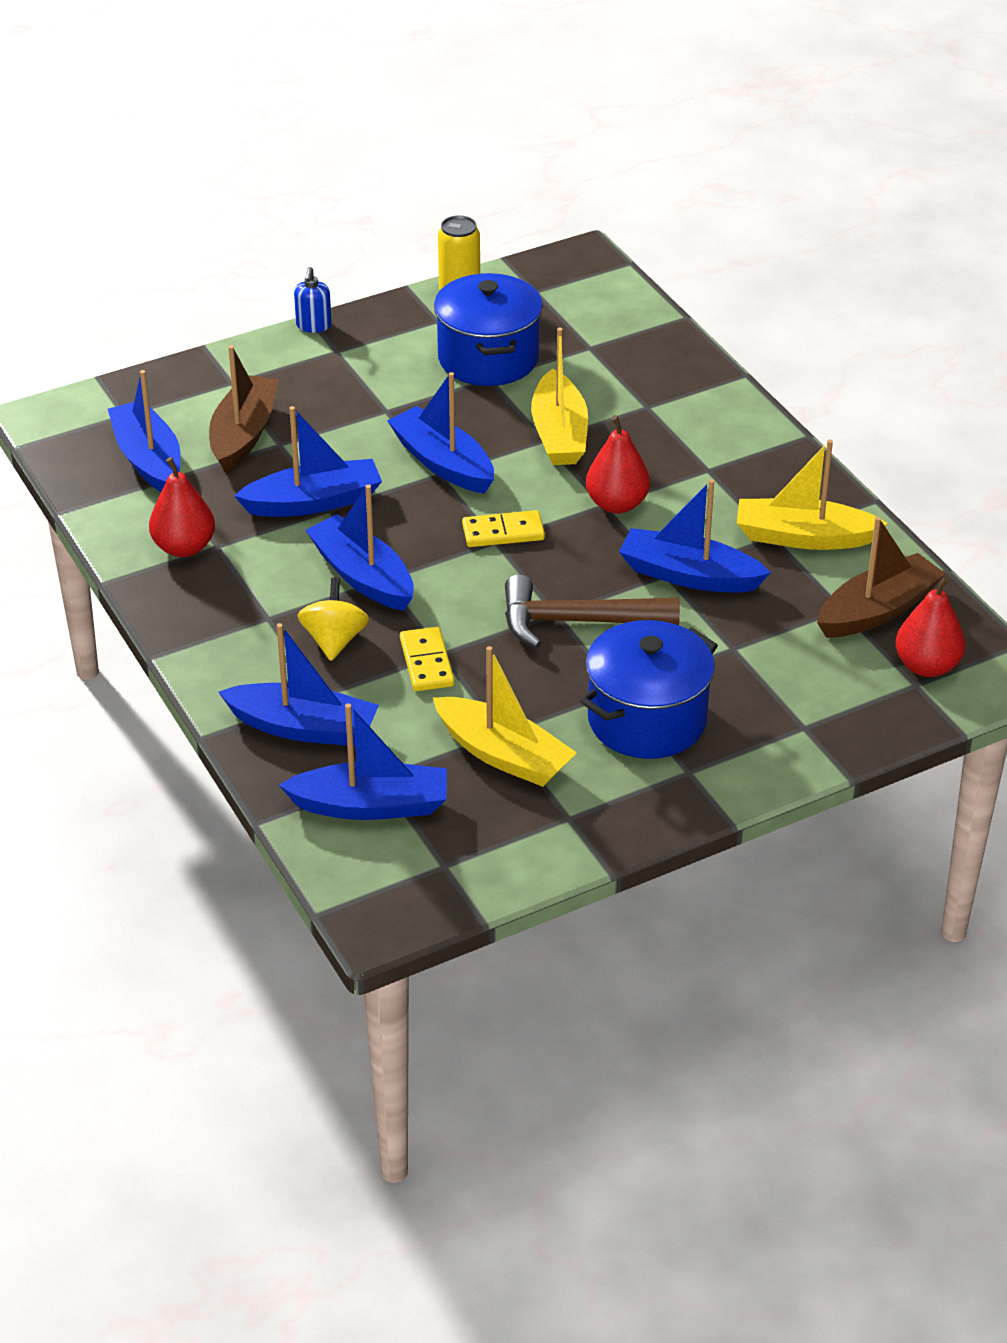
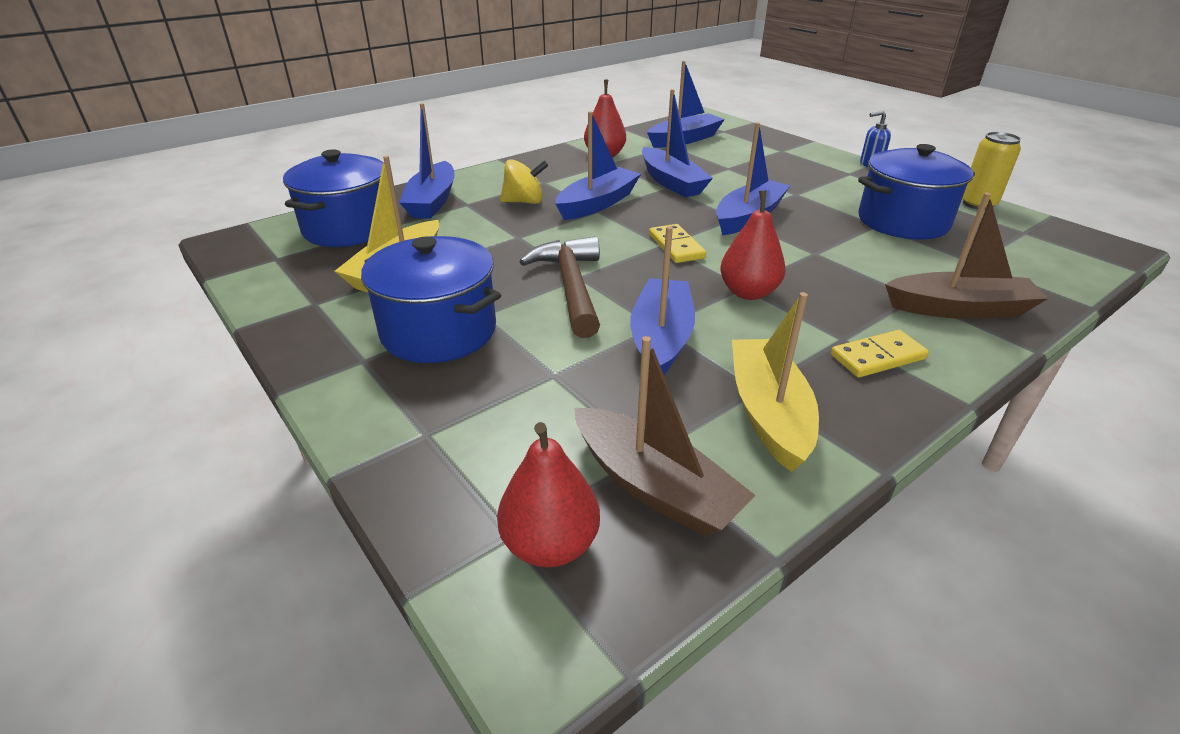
camera: 80 degrees right, 5 degrees down
(243, 434) = (730, 158): brown boat -> brown boat (959, 309)
(371, 805) = (349, 228): blue boat -> blue pot
(426, 662) = (505, 232): yellow domino -> yellow domino (877, 357)
(559, 434) = (829, 258): yellow boat -> none

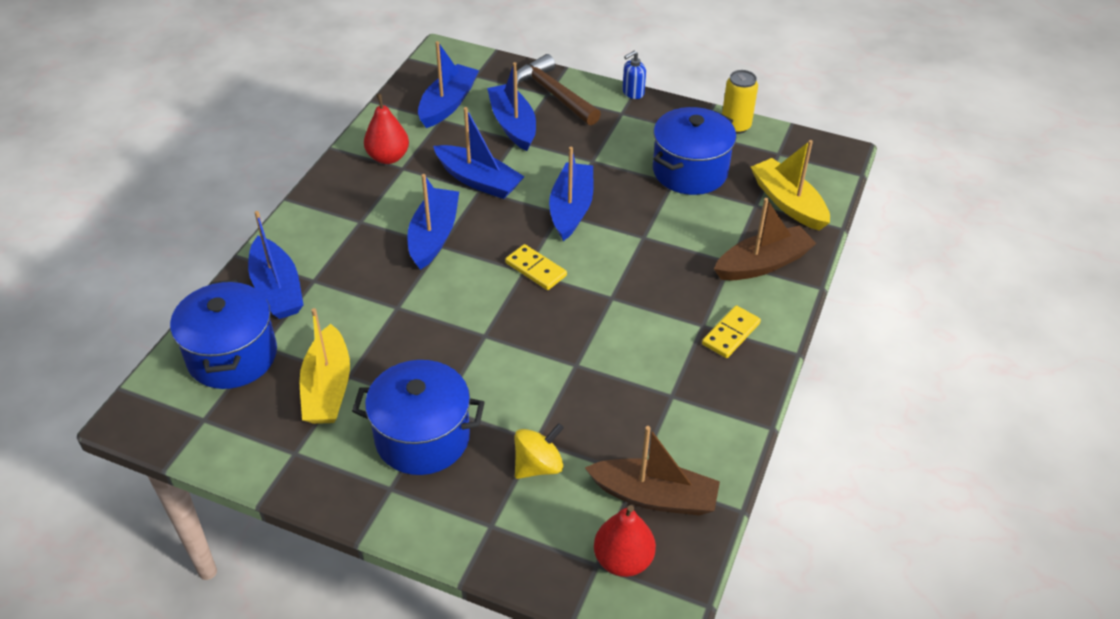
camera: 30 degrees left, 10 degrees up
(524, 202) = (365, 257): yellow spinning top -> yellow spinning top (538, 466)
(571, 287) = (486, 349): brown hammer -> brown hammer (553, 94)
(661, 339) = (586, 376): blue boat -> blue boat (513, 125)
(748, 292) = (619, 303): red pear -> none
(768, 413) = (688, 412): yellow boat -> yellow boat (788, 203)

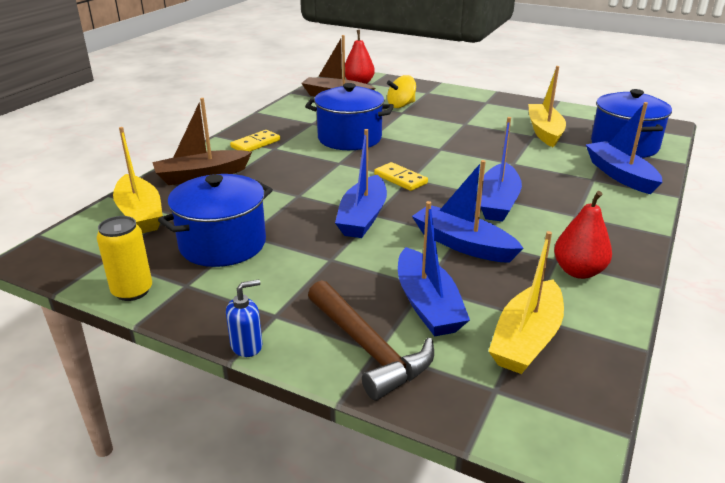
camera: 175 degrees left, 15 degrees down
(422, 437) = (473, 115): blue pot -> blue pot (349, 138)
(448, 104) = (527, 339): blue boat -> yellow boat

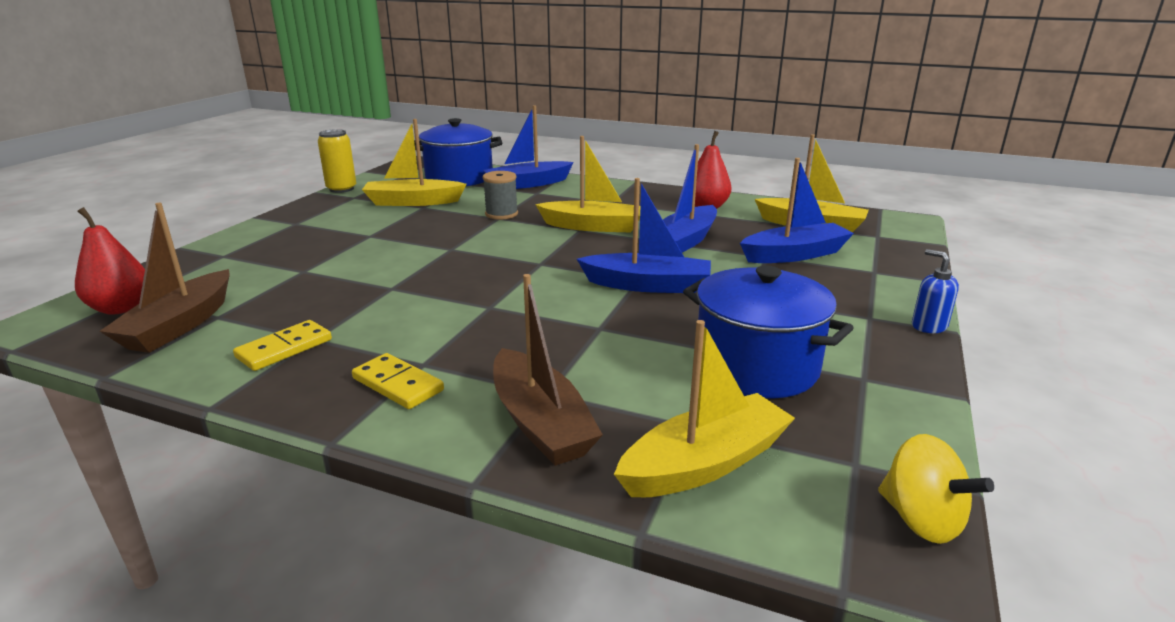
camera: 95 degrees left, 5 degrees down
(132, 291) = (910, 417): yellow can -> yellow can (341, 189)
(349, 138) = (398, 304): blue pot -> none
(368, 348) = (876, 275): brown hammer -> none
(400, 179) = (542, 268): yellow domino -> yellow domino (284, 348)
(401, 105) = (271, 272): yellow spinning top -> yellow spinning top (921, 520)
(498, 202) = (593, 226): blue boat -> yellow boat
(523, 164) = (501, 214): none -> grey spool

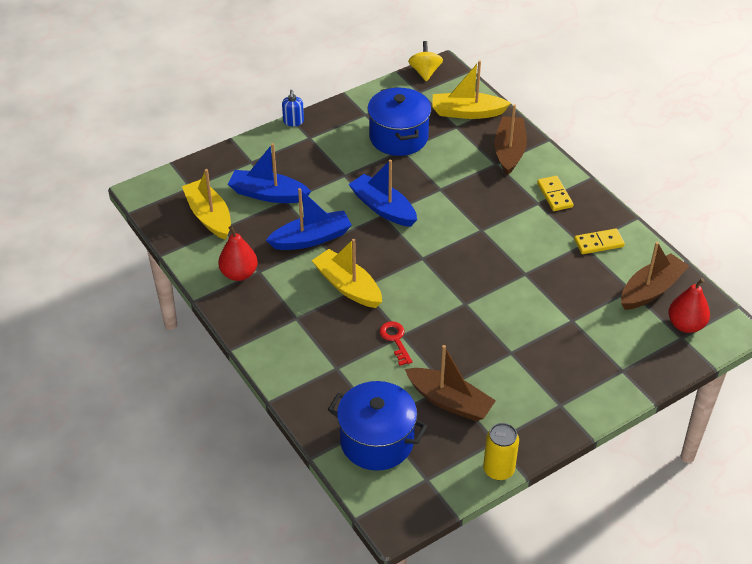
camera: 145 degrees left, 20 degrees up
(413, 202) = (449, 401): yellow boat -> brown boat
(501, 214) = (395, 340): grey spool -> red key
(528, 184) = (328, 391): blue boat -> none

